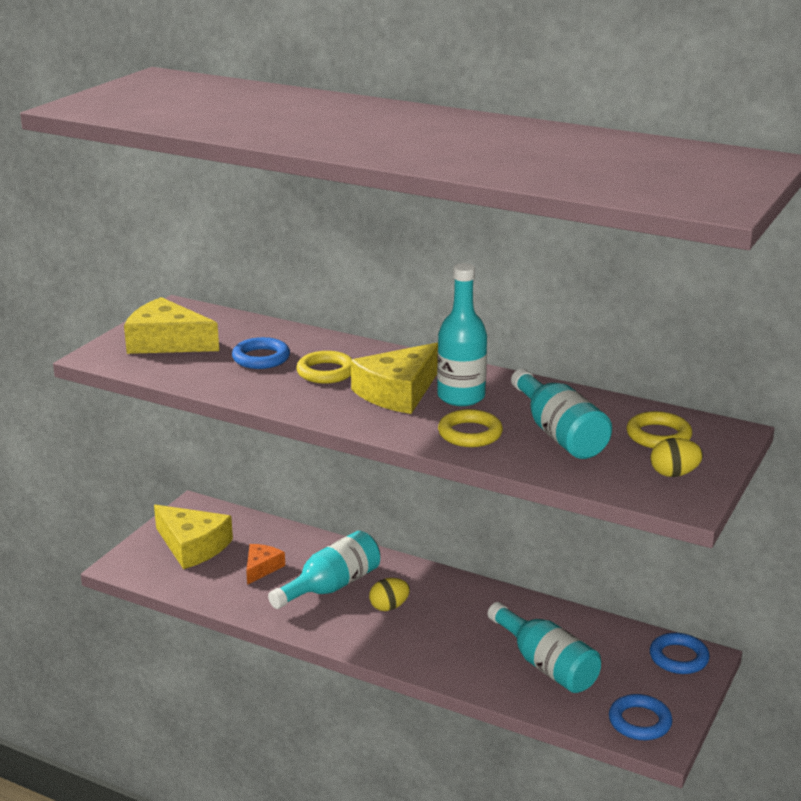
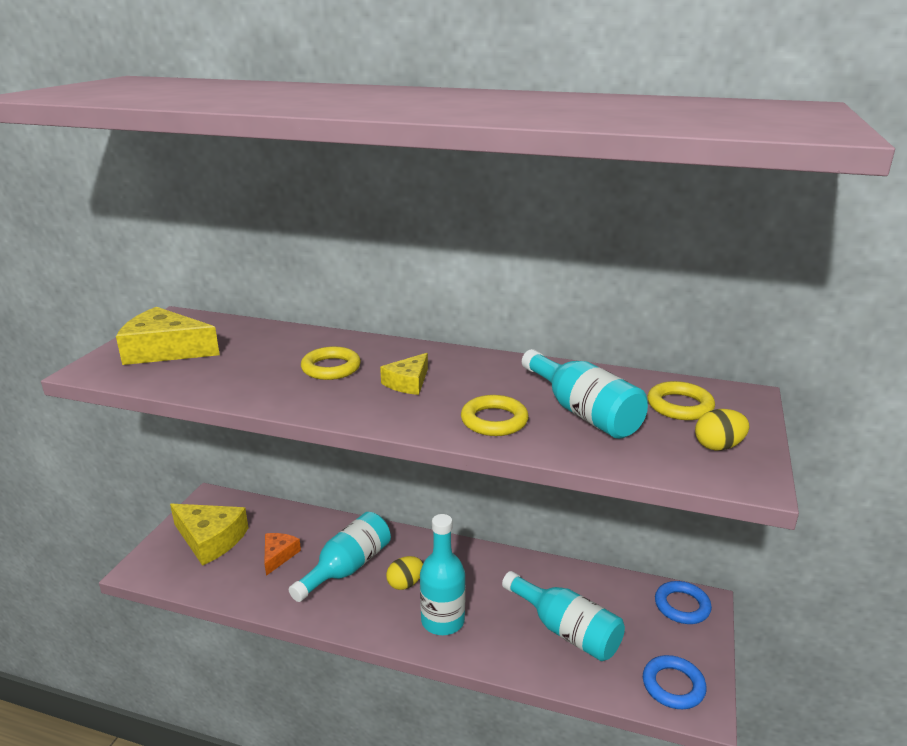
camera: 10 degrees left, 0 degrees up
(261, 358) = (263, 359): blue ring -> none
(398, 392) = (408, 382): yellow cheese -> yellow cheese, size x0.56
(461, 397) = (472, 382): turquoise bottle -> turquoise bottle (442, 621)

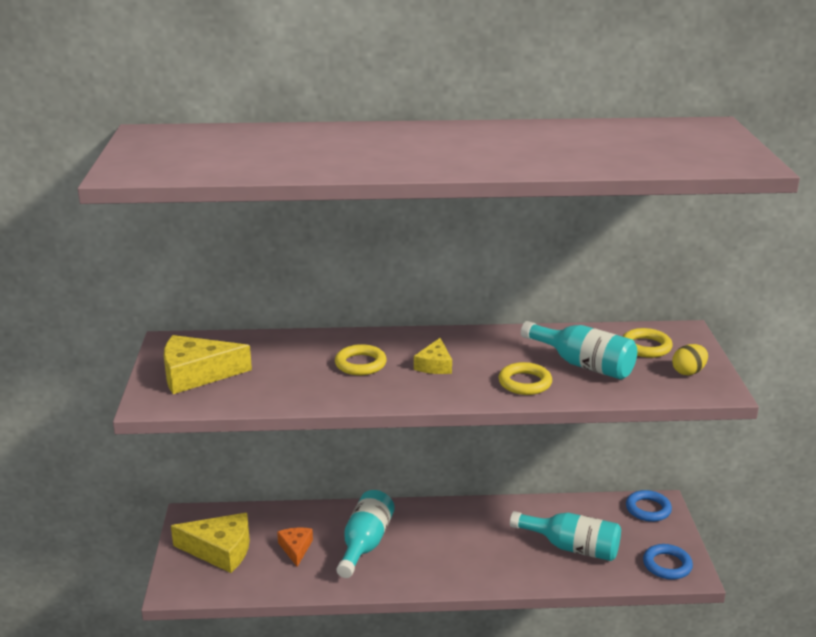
camera: 20 degrees left, 0 degrees up
(405, 584) = (423, 544): yellow egg -> none
(442, 621) = (472, 564): turquoise bottle -> none

